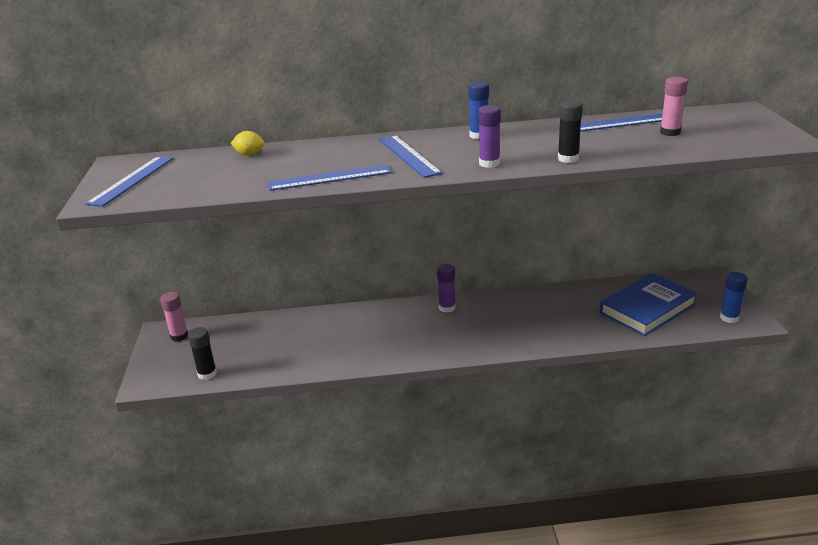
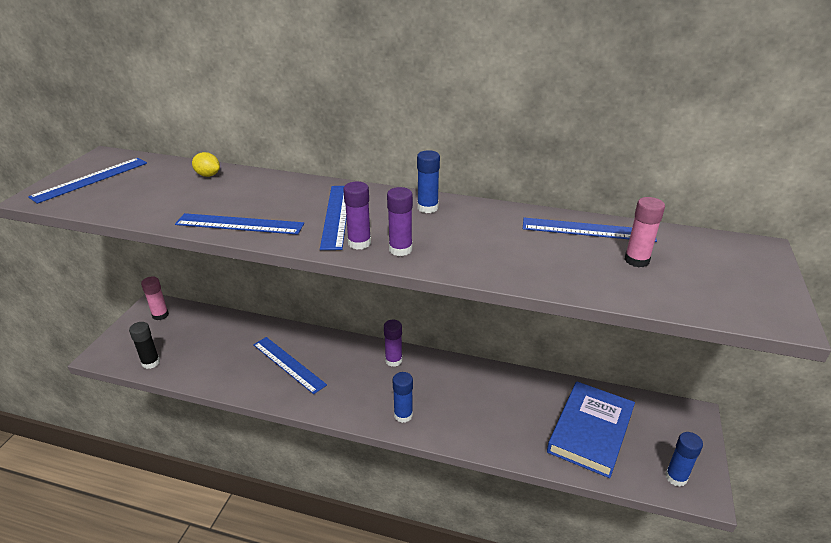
camera: 20 degrees right, 5 degrees up
(351, 337) = (288, 364): none -> blue ruler
(451, 167) = (359, 243): none -> purple glue stick
(488, 342) = (403, 415): none -> blue glue stick
(568, 159) = (486, 267): black glue stick -> none
(647, 308) = (590, 431): blue book -> blue book turned 45 degrees counterclockwise

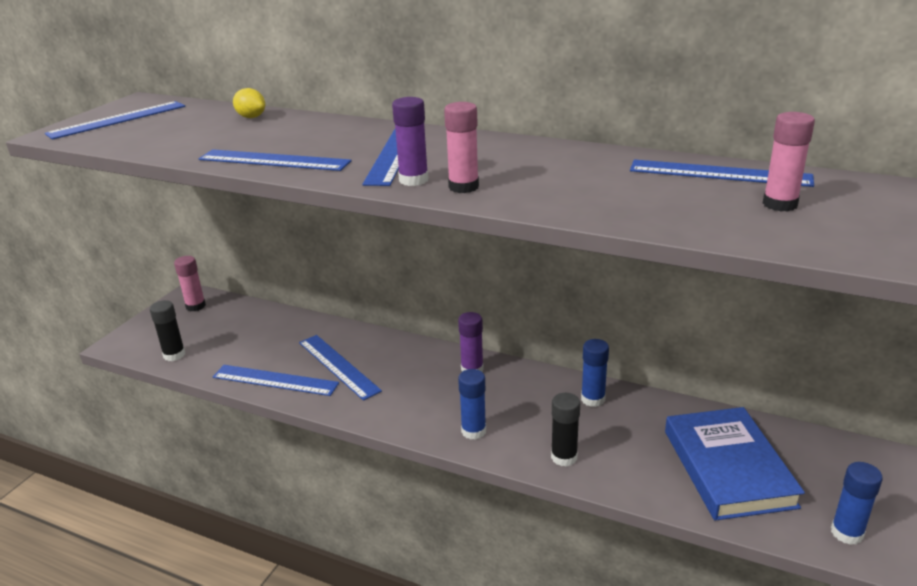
camera: 10 degrees right, 5 degrees down
(239, 381) = (275, 380): none -> blue ruler
(400, 249) = (463, 187): purple glue stick -> pink glue stick
(427, 208) = (510, 149): blue glue stick -> blue glue stick (593, 399)
(473, 432) = (564, 457): none -> black glue stick
(590, 431) = (728, 468): blue book -> blue book turned 45 degrees counterclockwise

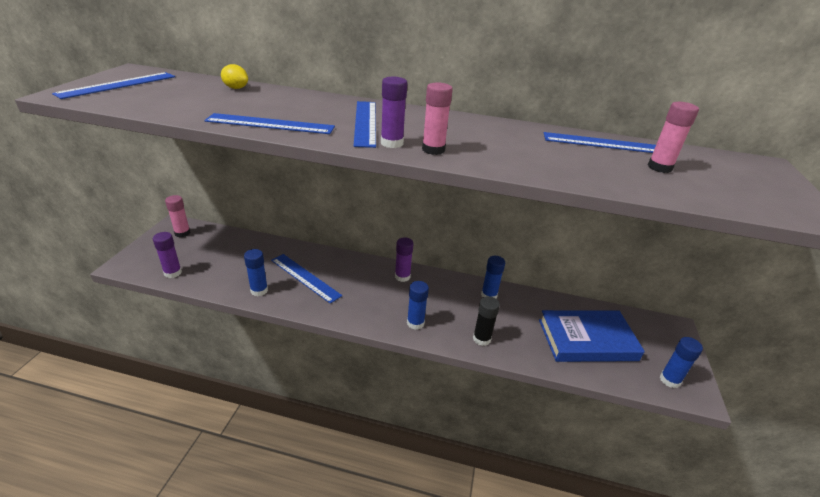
camera: 15 degrees left, 5 degrees up
(174, 355) = (173, 273): black glue stick -> purple glue stick
(275, 380) = (259, 290): blue ruler -> blue glue stick
(728, 468) = (587, 340): blue book -> blue book turned 75 degrees counterclockwise

